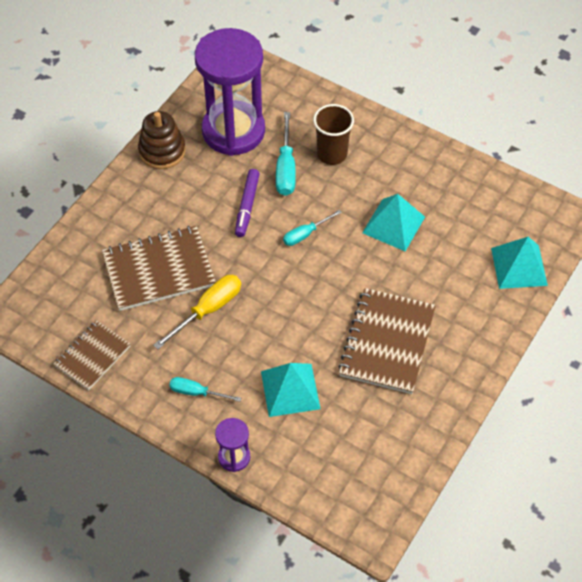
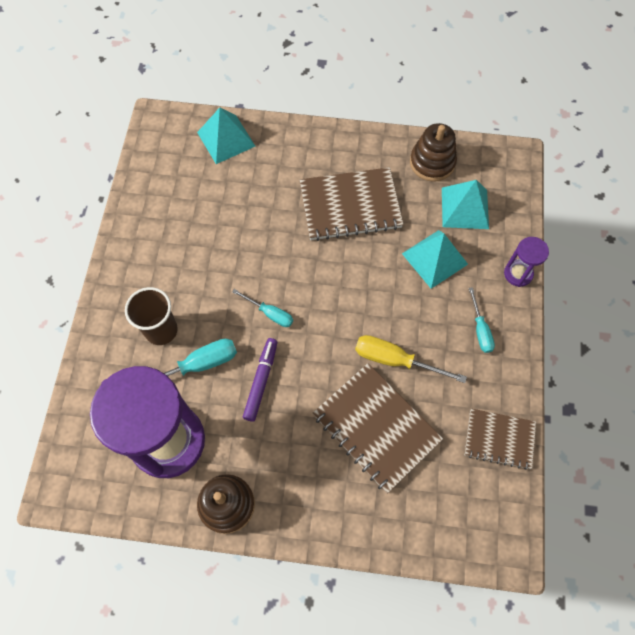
camera: 115 degrees left, 10 degrees up
(247, 206) = (261, 381): purple marker -> purple marker turned 60 degrees counterclockwise
(393, 224) = (224, 245): turquoise pyramid -> turquoise pyramid (464, 208)
(404, 443) = (432, 162): none -> brown stacking toy

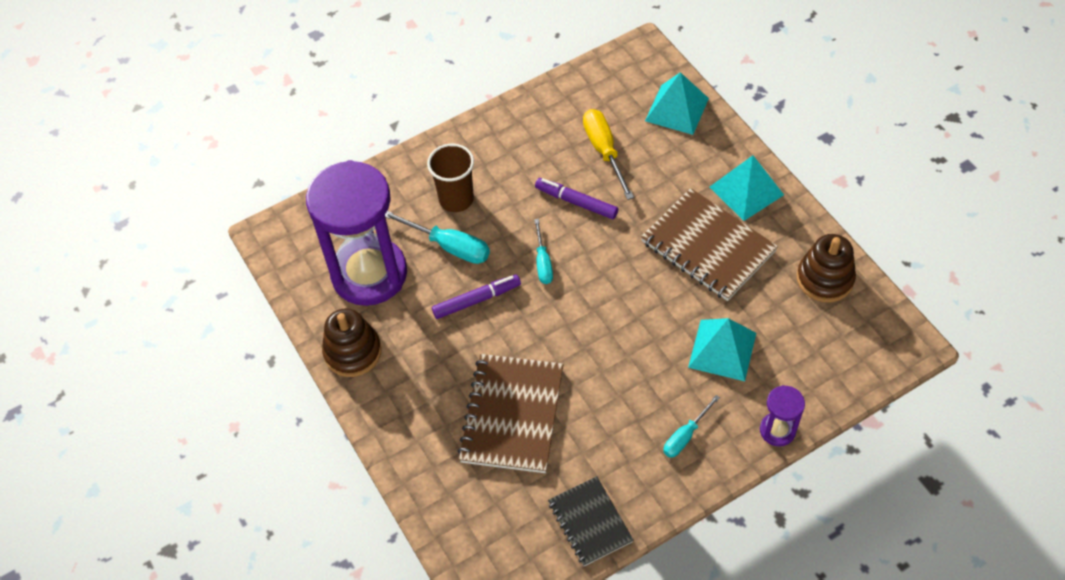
camera: 55 degrees right, 10 degrees down
(240, 255) = (576, 202): none -> purple marker
(395, 360) = (589, 387): yellow screwdriver -> yellow screwdriver (604, 151)
(464, 208) = (803, 338): turquoise pyramid -> turquoise pyramid (746, 190)
(499, 439) = (590, 522): brown notebook -> black notebook

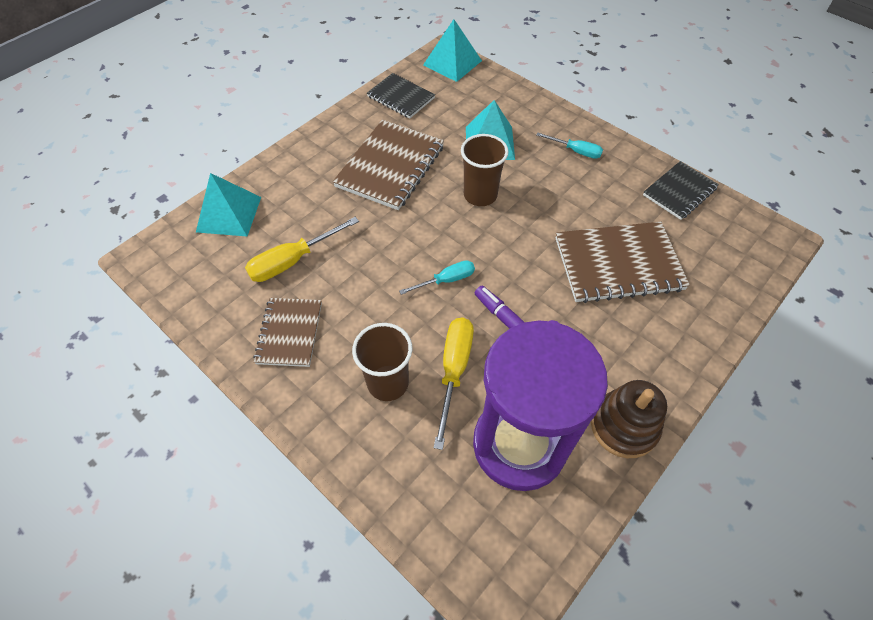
camera: 110 degrees left, 0 degrees up
(449, 246) = (454, 371): turquoise screwdriver -> yellow screwdriver
(527, 141) = (289, 333): none -> brown notebook
(576, 202) = (364, 270): purple marker -> none
(642, 318) = (480, 195): none -> brown cup
(746, 190) = (322, 152): turquoise pyramid -> turquoise pyramid (452, 63)
(777, 430) = (544, 105): purple hourglass -> none
(824, 279) = (401, 97): brown stacking toy -> black notebook

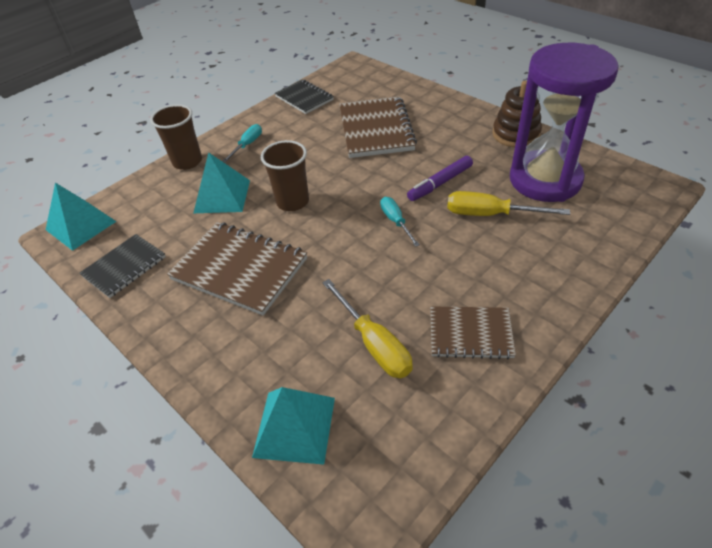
camera: 85 degrees left, 10 degrees down
(388, 383) = (511, 254): brown cup -> brown cup (187, 162)

